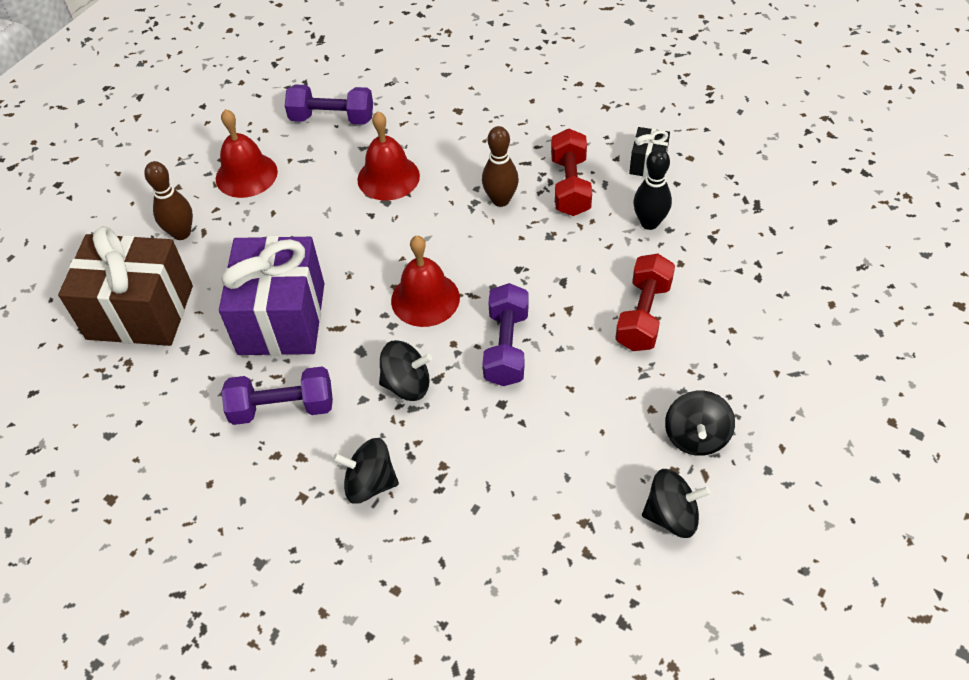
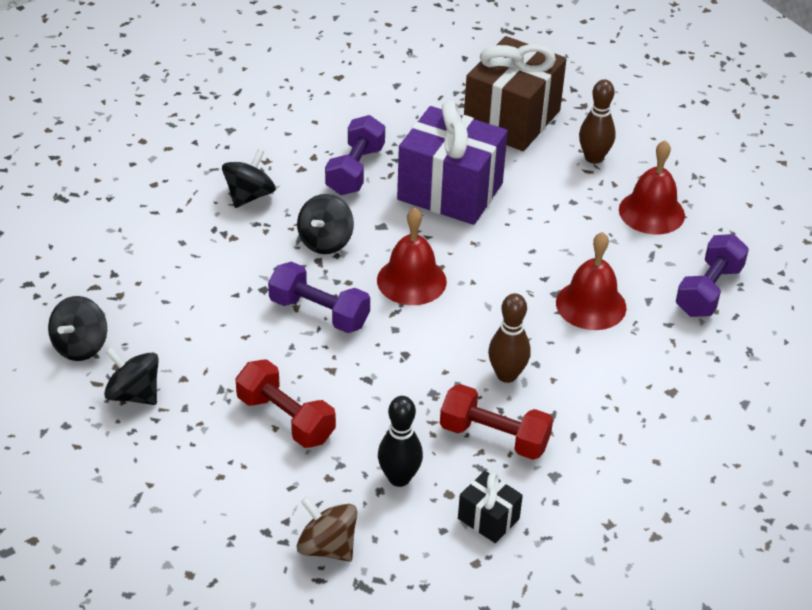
camera: 110 degrees right, 10 degrees down
(742, 237) = (327, 547): none -> brown spinning top

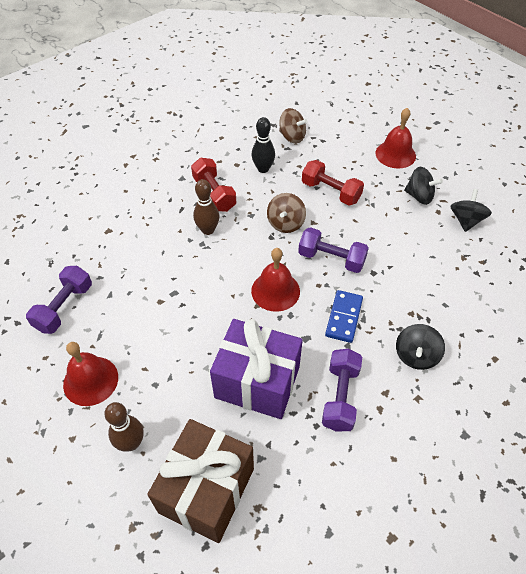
camera: 175 degrees right, 10 degrees up
(325, 241) = (343, 317): black spinning top -> blue domino
(377, 372) = (285, 223): none -> brown spinning top
(488, 518) = (216, 155): black gift -> none
(494, 437) = (214, 194): red dumbbell -> red dumbbell turned 45 degrees clockwise
(591, 305) = (151, 286): red bell -> red bell (395, 154)

